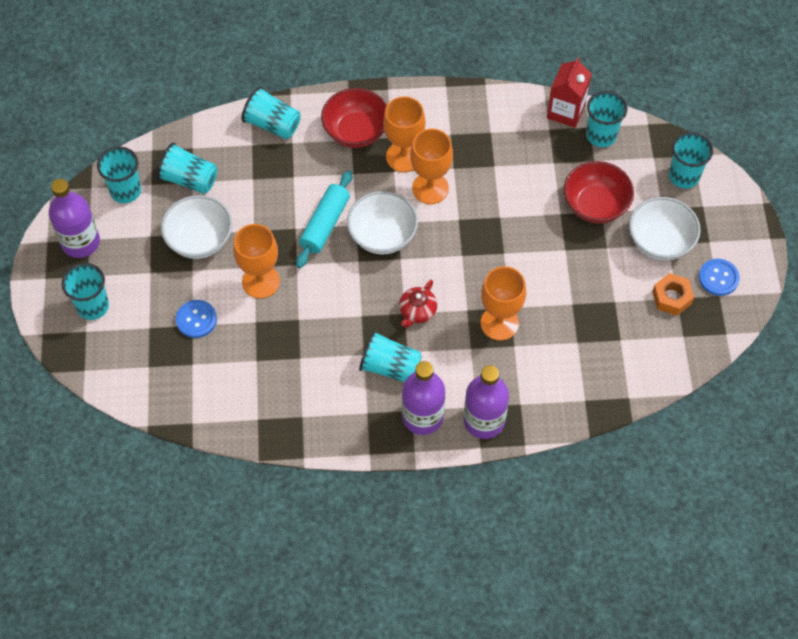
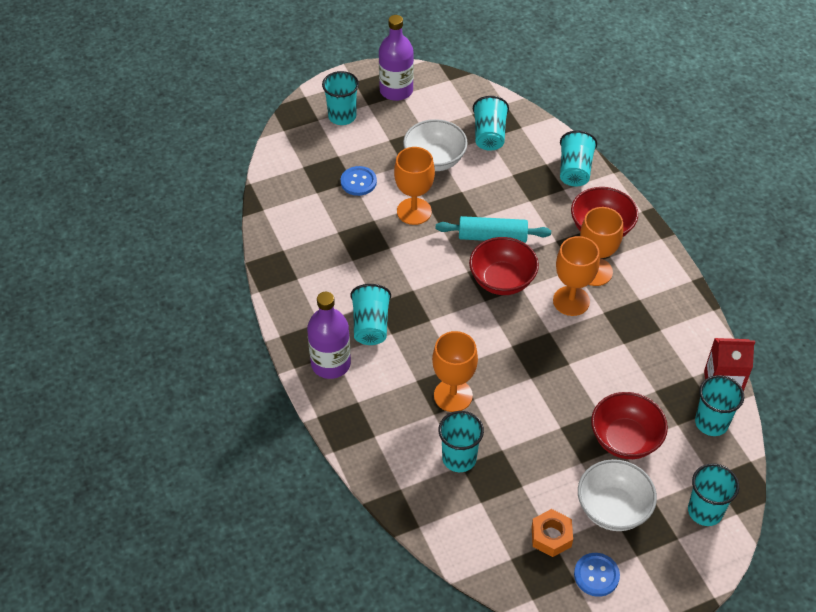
camera: 70 degrees right, 10 degrees down
(125, 191) = (457, 100): turquoise cup -> turquoise cup (459, 458)
(382, 235) = (502, 280): white bowl -> red bowl
(417, 311) = (436, 329): red teapot -> none
(484, 421) = (345, 412): purple bottle -> none

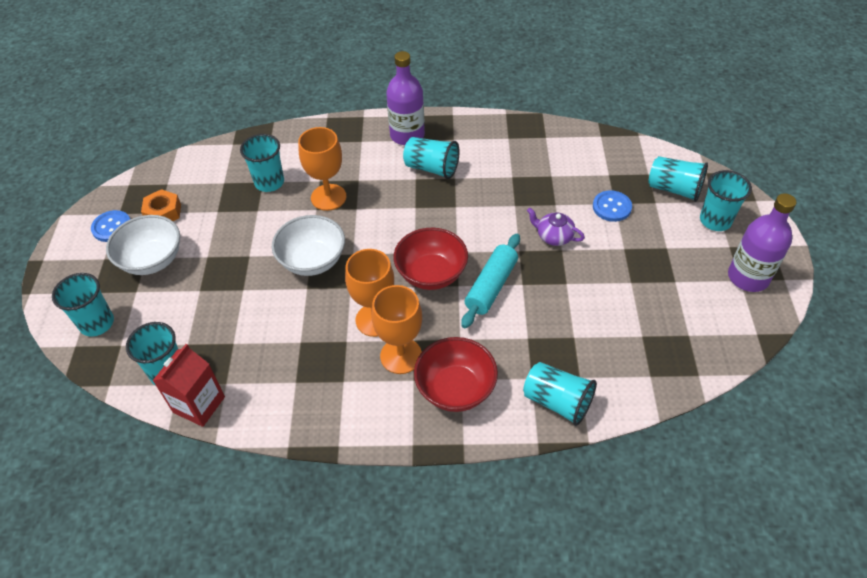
camera: 115 degrees right, 0 degrees up
(414, 211) = (554, 236): orange goblet -> purple teapot
(434, 160) = (622, 276): white bowl -> white bowl (312, 260)
(489, 135) = (646, 338): turquoise cup -> turquoise cup (674, 189)
(625, 439) = (203, 296): red bowl -> none

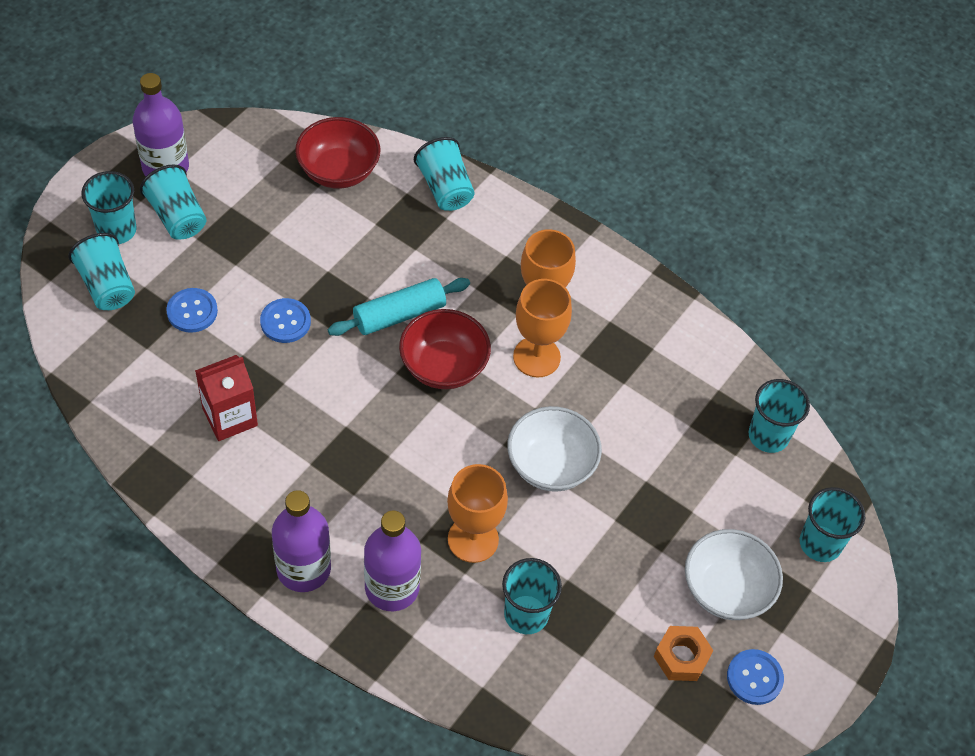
camera: 150 degrees left, 5 degrees up
(199, 404) = (753, 385): red carton -> red carton (230, 417)
(353, 153) = (392, 588): none -> purple bottle
(431, 168) = (322, 496): turquoise cup -> turquoise cup (177, 217)
(455, 388) = (518, 251): red bowl -> red bowl (338, 171)
(554, 236) = (285, 322): purple teapot -> blue button

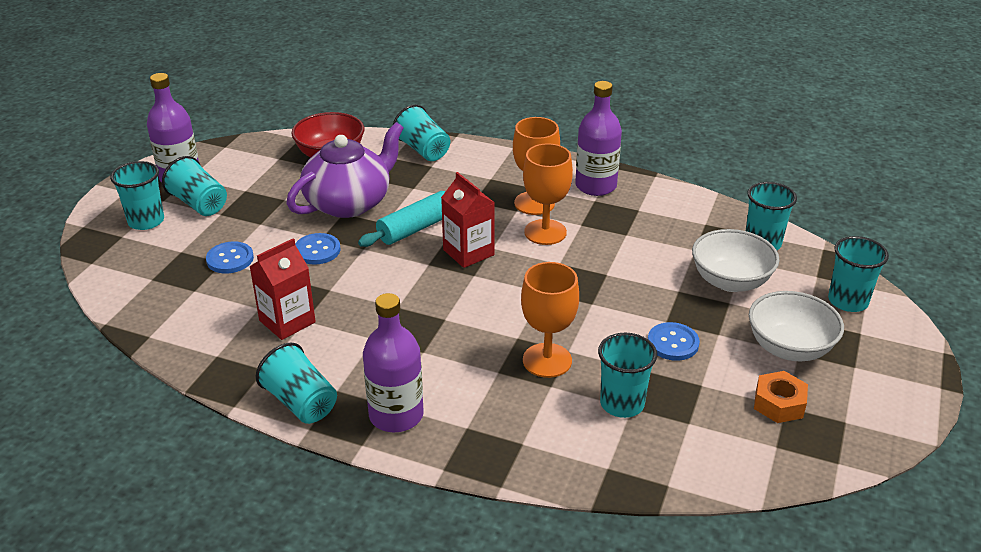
camera: 10 degrees left, 20 degrees down
(107, 286) = (146, 257): turquoise cup -> turquoise cup (301, 402)
(338, 256) = (349, 203): none -> purple teapot
(392, 588) = (487, 411): purple bottle -> purple bottle (596, 186)
(443, 366) = (468, 252): red bowl -> red carton
(551, 465) = (592, 297): white bowl -> white bowl (730, 281)
(754, 678) = (852, 404): blue button -> blue button (673, 343)

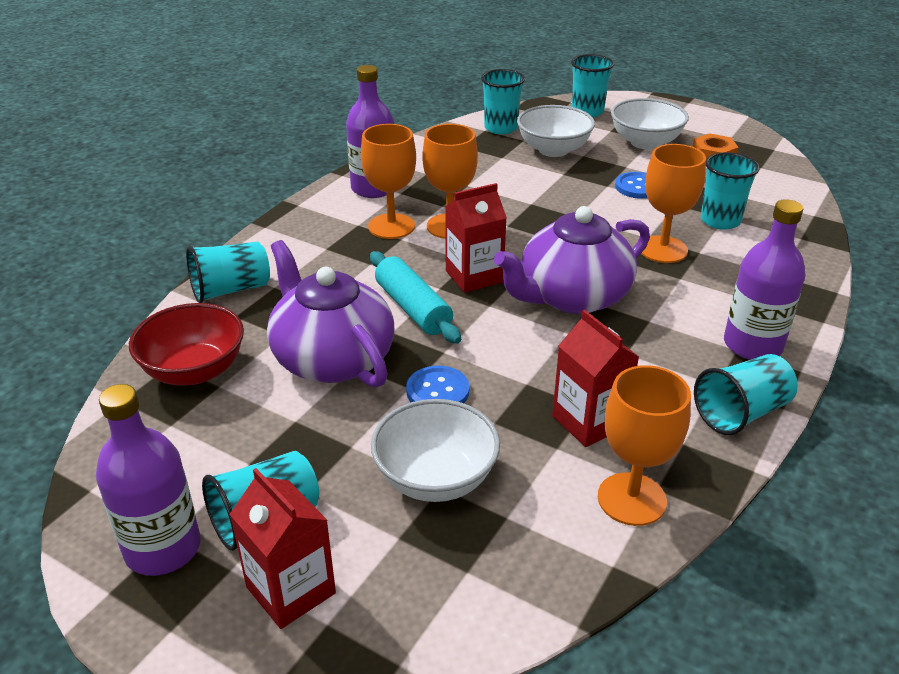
camera: 80 degrees left, 0 degrees up
(146, 221) = (291, 590): turquoise cup -> red carton
(207, 343) = (631, 499): none -> orange goblet
(230, 259) = (436, 478): blue button -> white bowl
(450, 306) = (572, 296): none -> purple teapot

